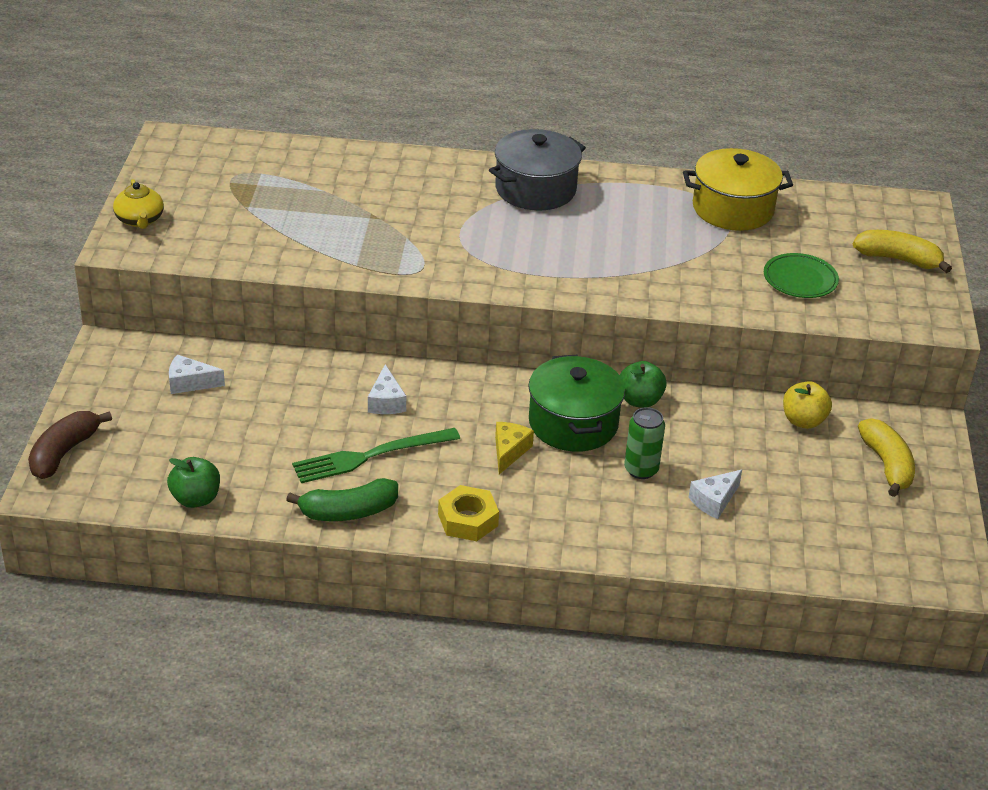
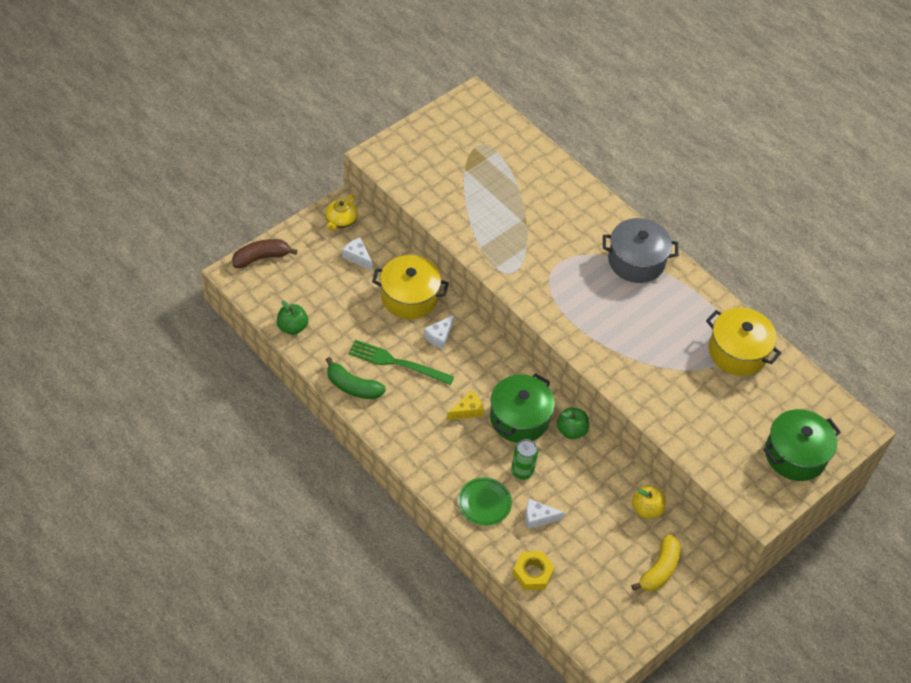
camera: 40 degrees right, 15 degrees up
(140, 220) = (403, 144): yellow teapot -> yellow teapot (341, 221)
(303, 386) = (409, 297): none -> yellow pot
(468, 520) = (403, 434): yellow nut -> yellow nut (532, 573)
(800, 280) = (715, 426): green plate -> green plate (484, 503)
(898, 259) = (795, 455): yellow banana -> green pot

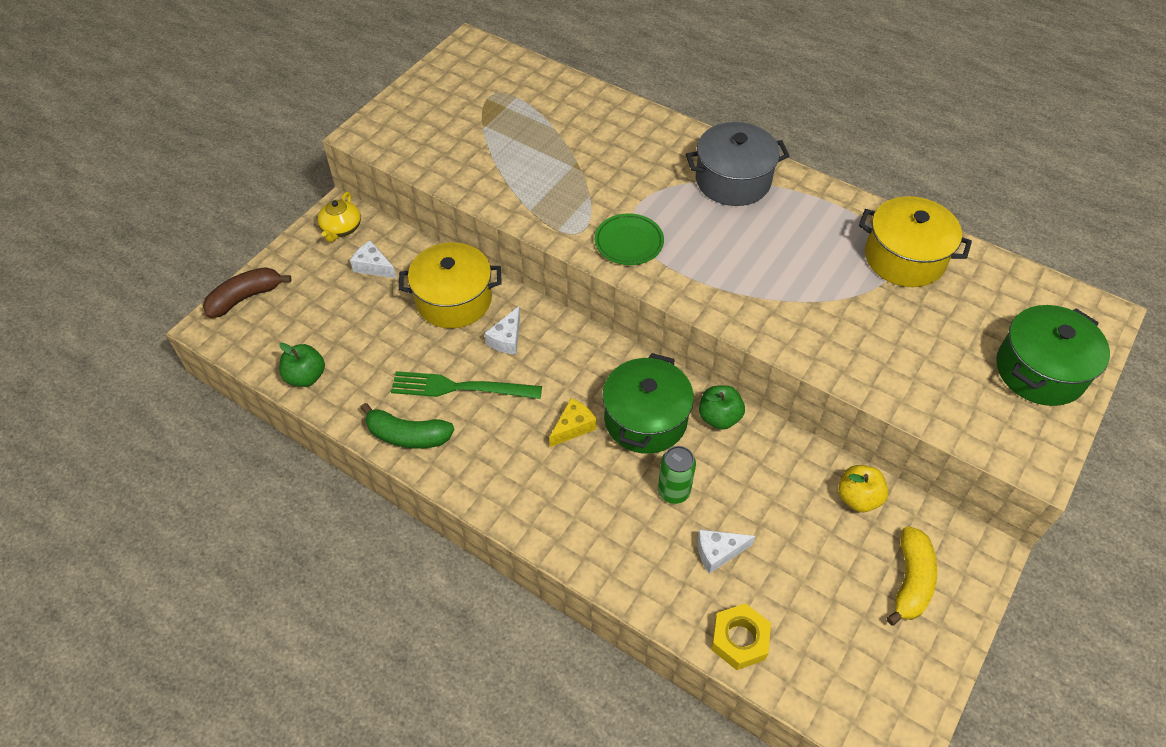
camera: 10 degrees left, 0 degrees up
(484, 503) = (637, 552): green plate -> green plate (629, 242)

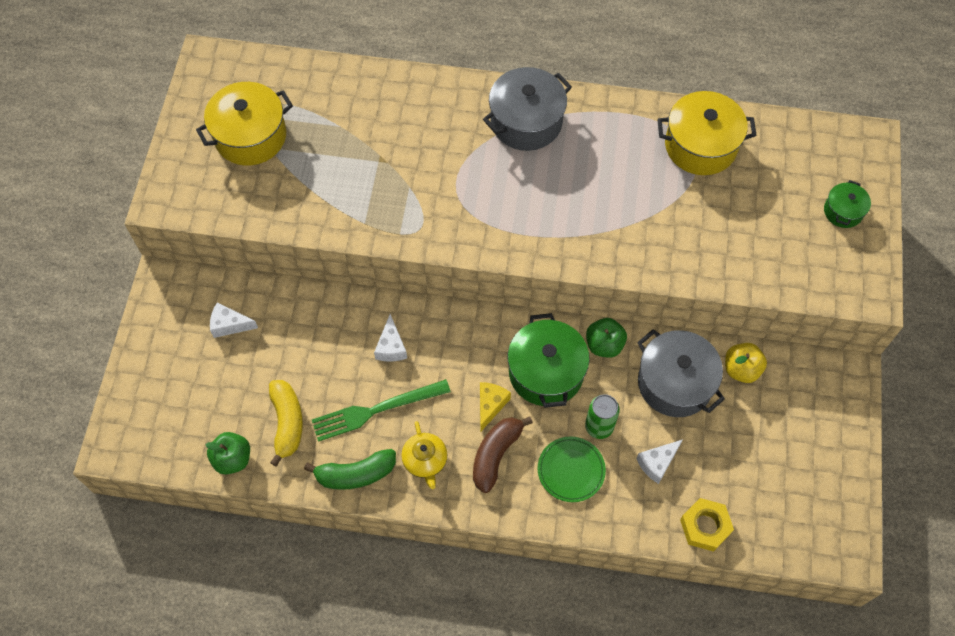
camera: 25 degrees left, 10 degrees up
(245, 298) = (127, 406): brown banana -> brown banana (496, 455)
(341, 228) = (175, 297): yellow teapot -> yellow teapot (425, 461)
(454, 300) = (323, 328): yellow pot -> yellow pot (250, 136)
(629, 242) = (468, 221): green plate -> green plate (571, 470)
(777, 482) = (675, 383): none -> grey pot
(910, 581) = (807, 422): yellow banana -> yellow banana (287, 423)
(1040, 371) = (843, 211): green pot -> green pot, size x0.53

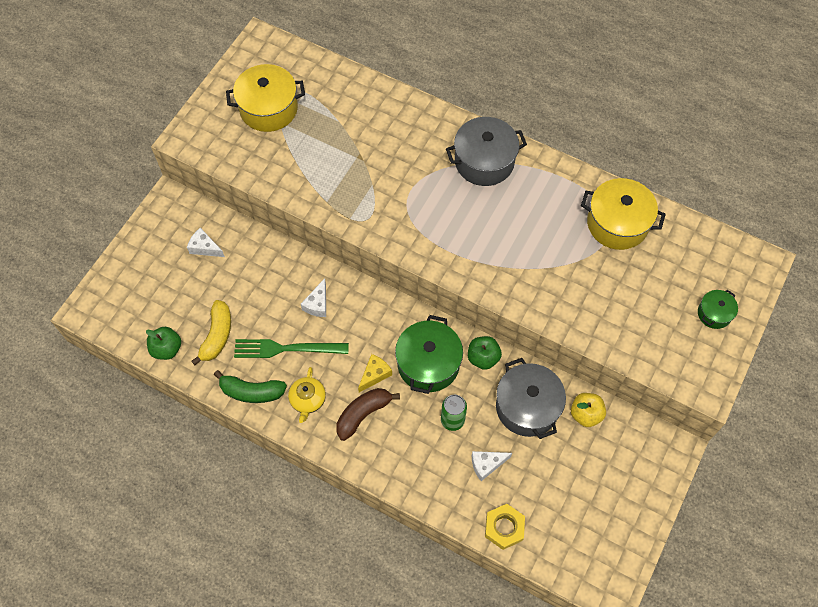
camera: 20 degrees right, 0 degrees up
(571, 470) = (416, 446): green plate -> none

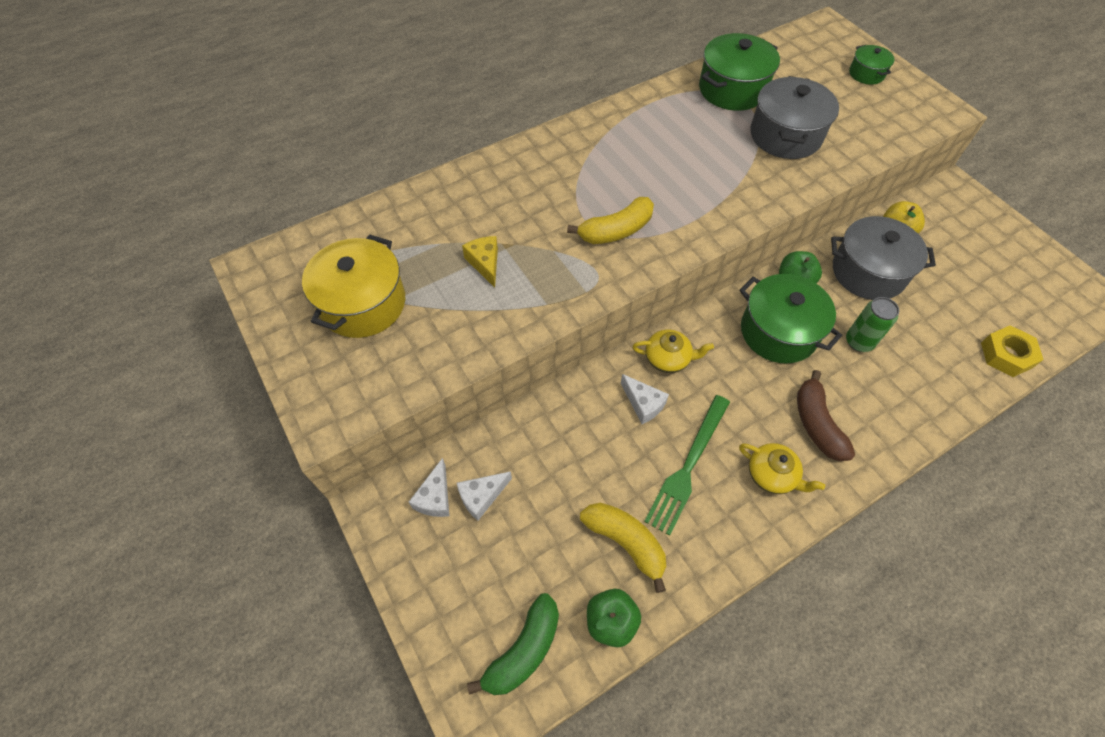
camera: 60 degrees left, 5 degrees down
(251, 391) = (731, 536): green banana -> green banana (523, 650)
(362, 303) = (668, 358): none -> yellow teapot
(375, 374) = (769, 388): yellow cheese -> yellow cheese (485, 263)
(413, 211) = (616, 231): none -> yellow banana
(484, 161) = (593, 147): grey pot -> grey pot (785, 135)
(486, 464) = (925, 336): white cheese -> white cheese (435, 497)
(617, 223) = (732, 89): yellow pot -> green pot

